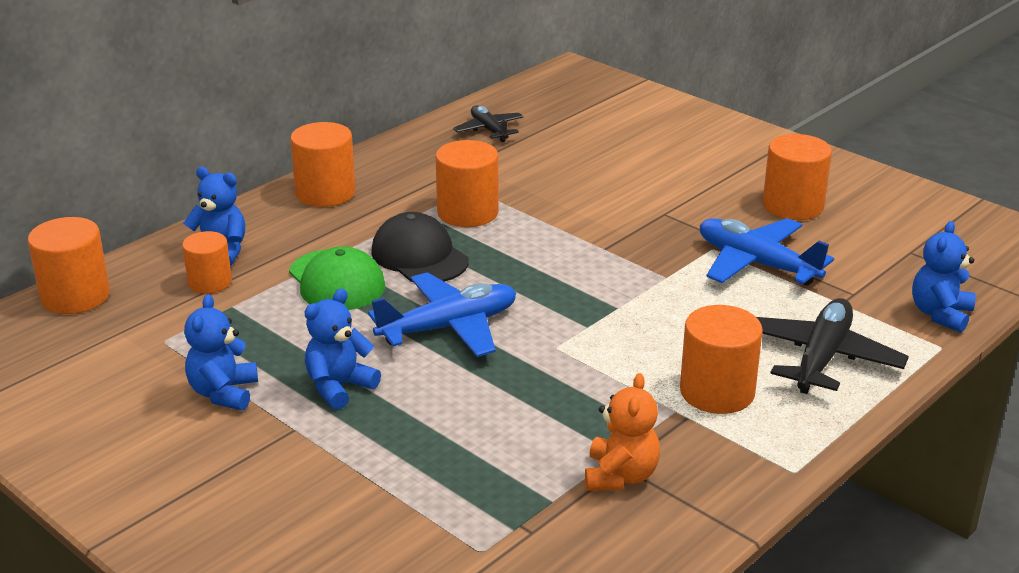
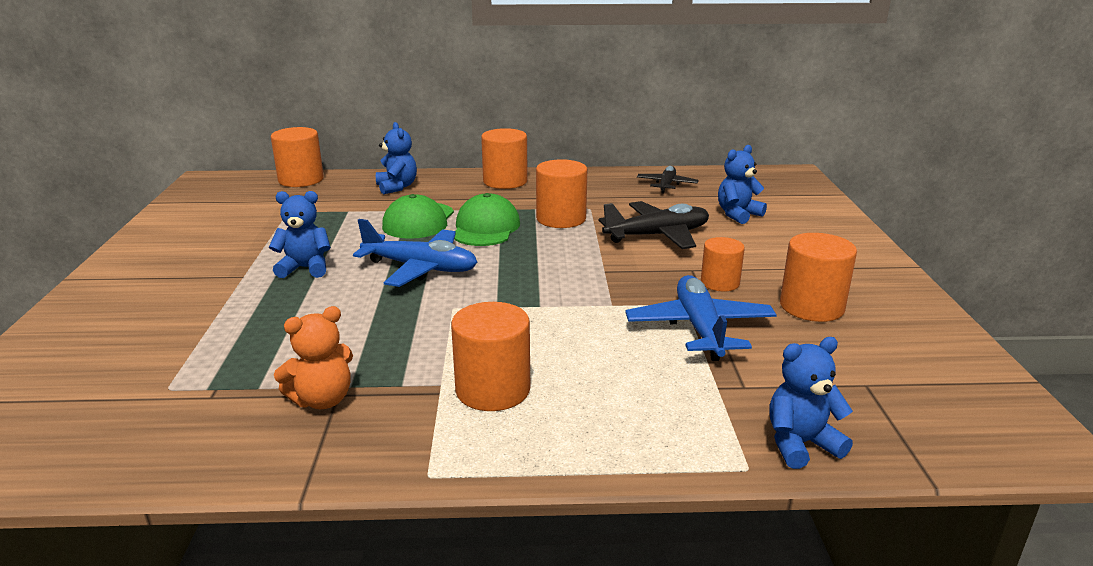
camera: 45 degrees right, 5 degrees down
(210, 282) = (363, 197): orange cylinder -> orange cylinder (720, 283)
(223, 393) = (256, 245): blue teddy bear -> blue teddy bear (738, 214)
(419, 256) = (485, 228): black cap -> green cap
(821, 358) = (619, 414): black plane -> black plane (657, 235)

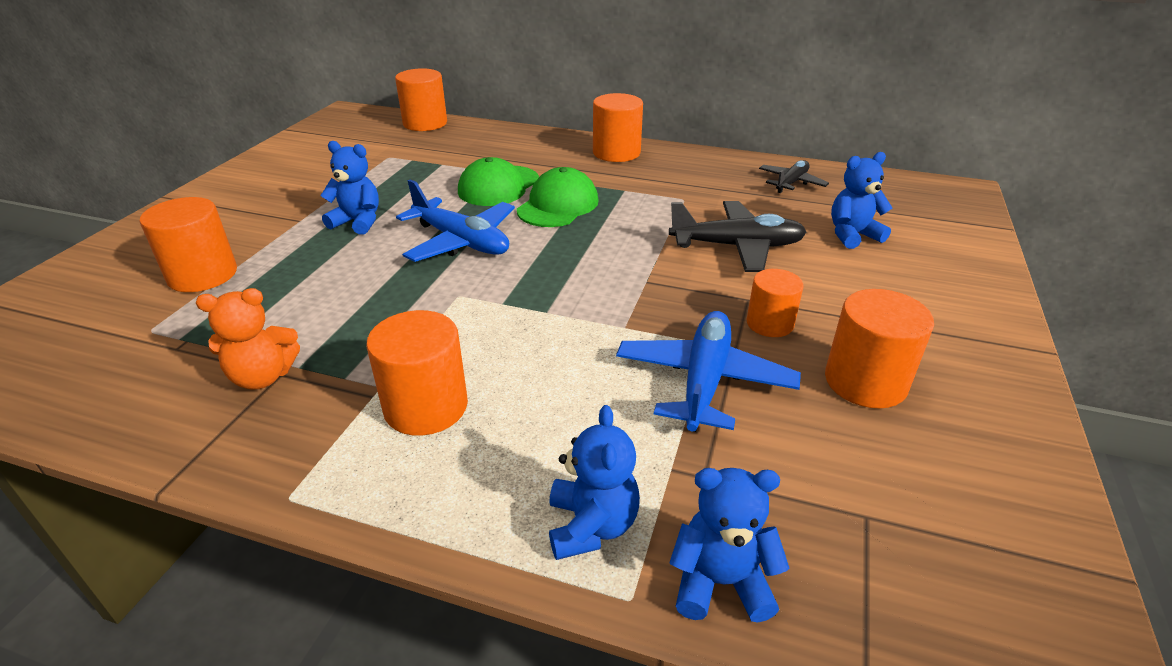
camera: 20 degrees right, 10 degrees up
(397, 187) = (506, 144): blue teddy bear -> blue teddy bear (591, 526)
(561, 219) = (643, 207): orange cylinder -> orange cylinder (202, 275)

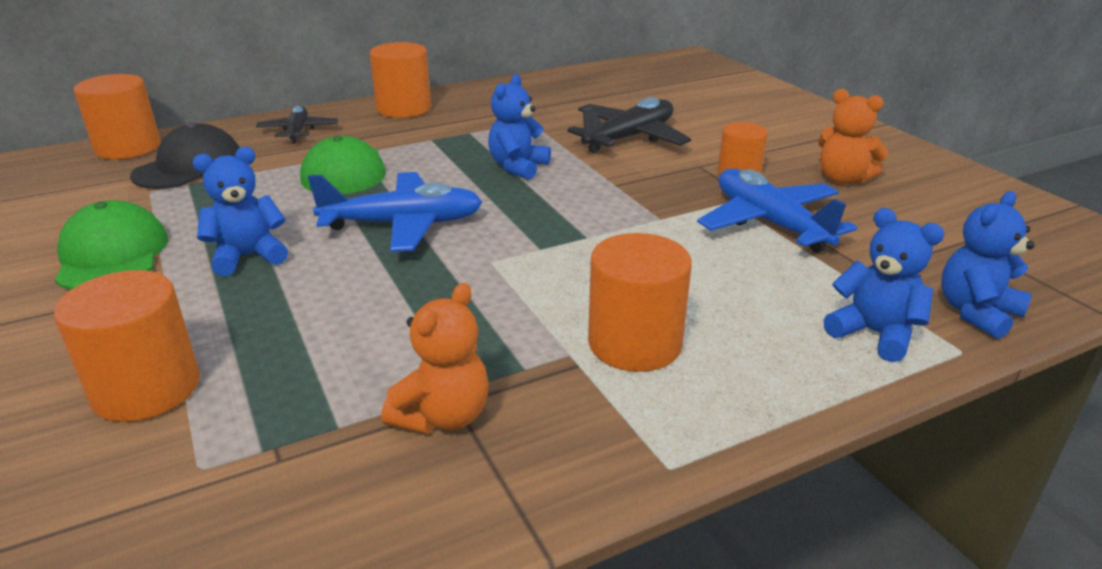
camera: 45 degrees left, 5 degrees down
(430, 148) = (189, 167): none -> black cap
(558, 205) = (435, 164): green cap -> green cap (112, 255)
(791, 183) = (584, 85): black plane -> black plane (298, 131)
(852, 235) = (683, 103): blue teddy bear -> blue teddy bear (518, 167)
(865, 382) = (843, 179): orange cylinder -> orange teddy bear

